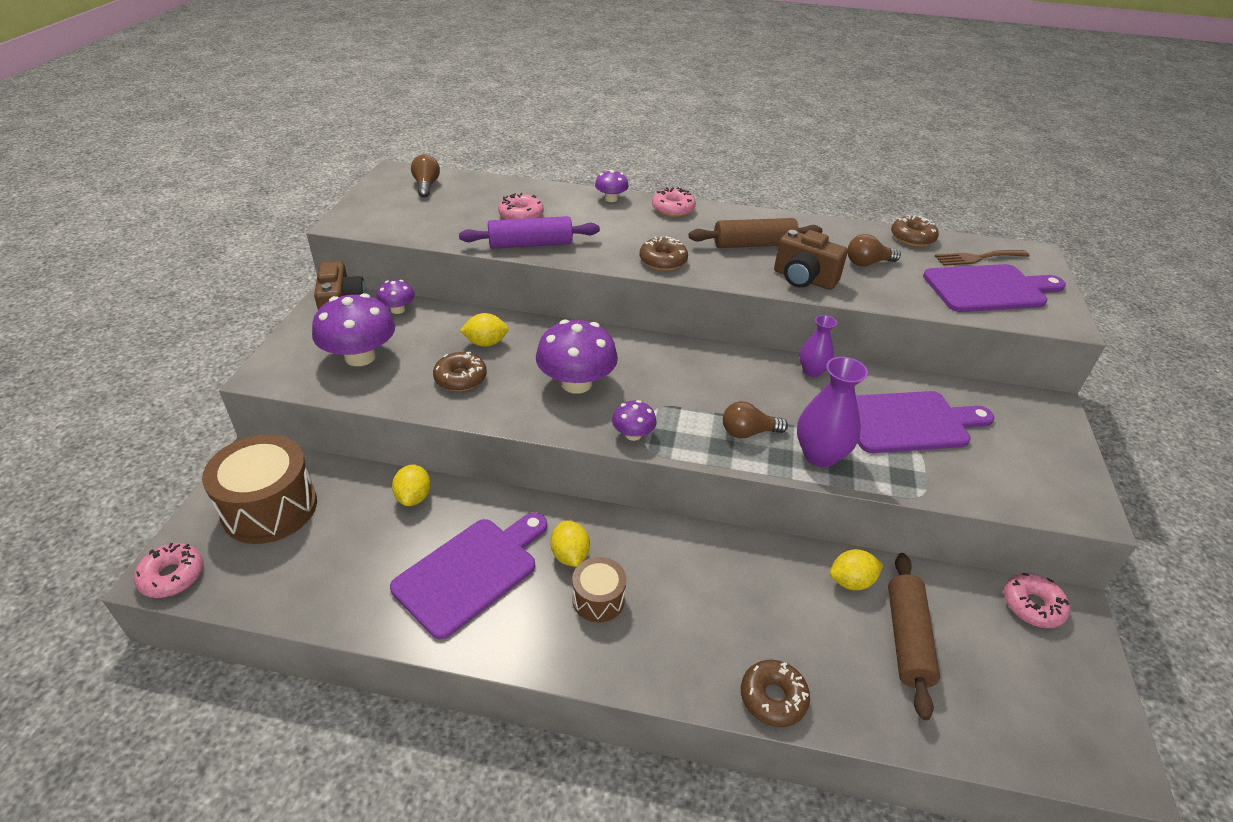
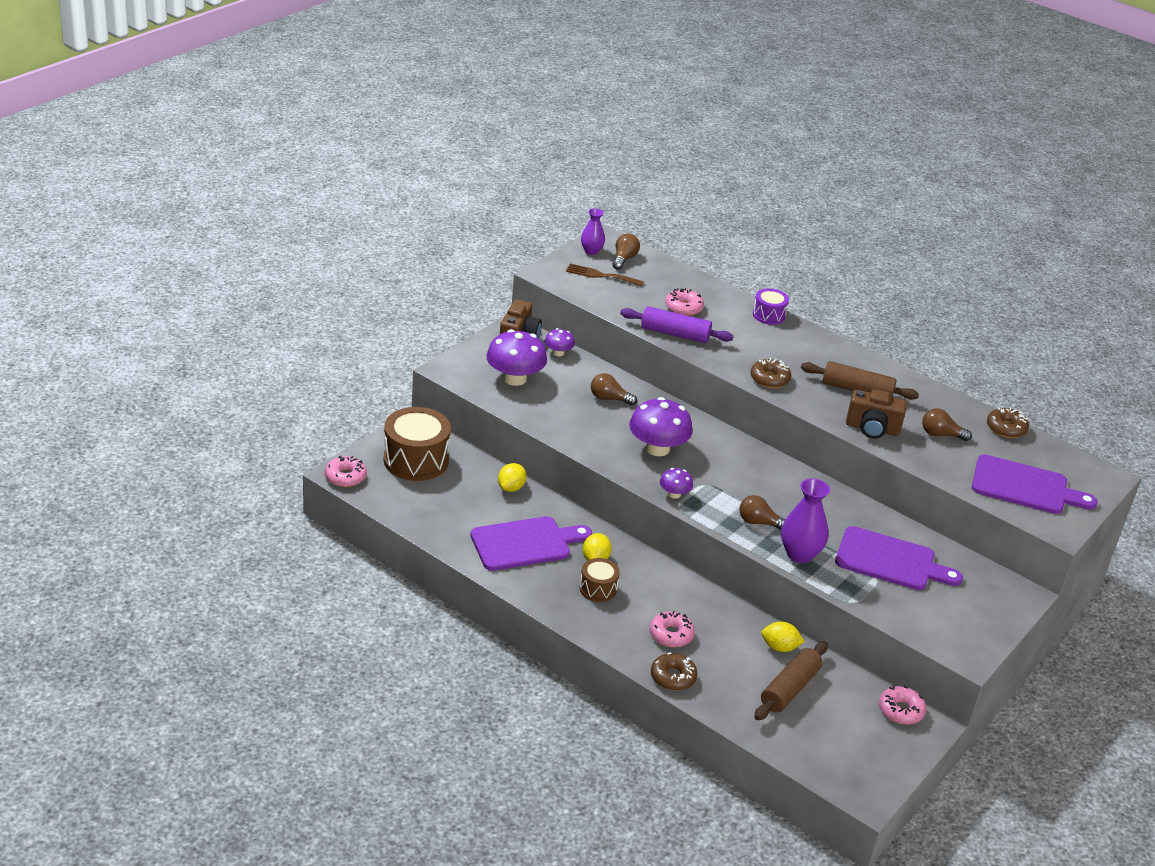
camera: 25 degrees right, 5 degrees down
(460, 378) = (577, 417): brown donut -> none
(486, 343) = (609, 399): yellow lemon -> brown light bulb
(611, 199) = (769, 315): purple mushroom -> purple drum
(673, 209) = (814, 340): pink donut -> pink donut (671, 635)
(803, 279) = (872, 428): brown camera -> brown camera turned 45 degrees counterclockwise
(812, 371) = (847, 503): purple vase -> purple vase (591, 251)
(977, 258) = (1046, 462): brown fork -> brown fork (600, 275)

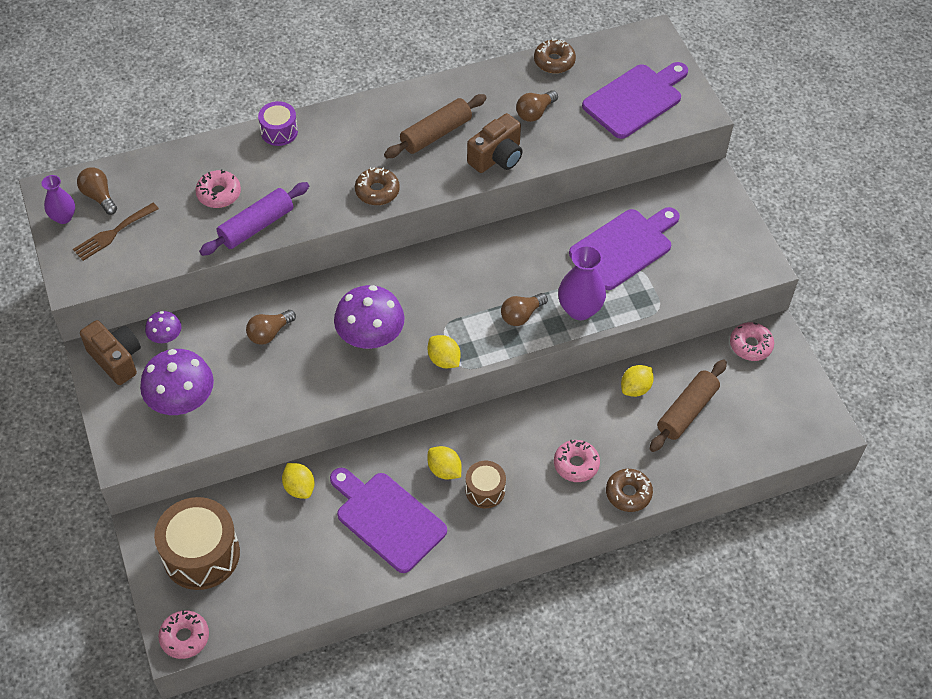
camera: 55 degrees left, 20 degrees up
(525, 543) = (387, 519): purple cutting board -> purple cutting board turned 60 degrees counterclockwise
(674, 494) = (444, 360): purple mushroom -> yellow lemon
(789, 689) = (686, 411): brown rolling pin -> brown rolling pin turned 60 degrees clockwise

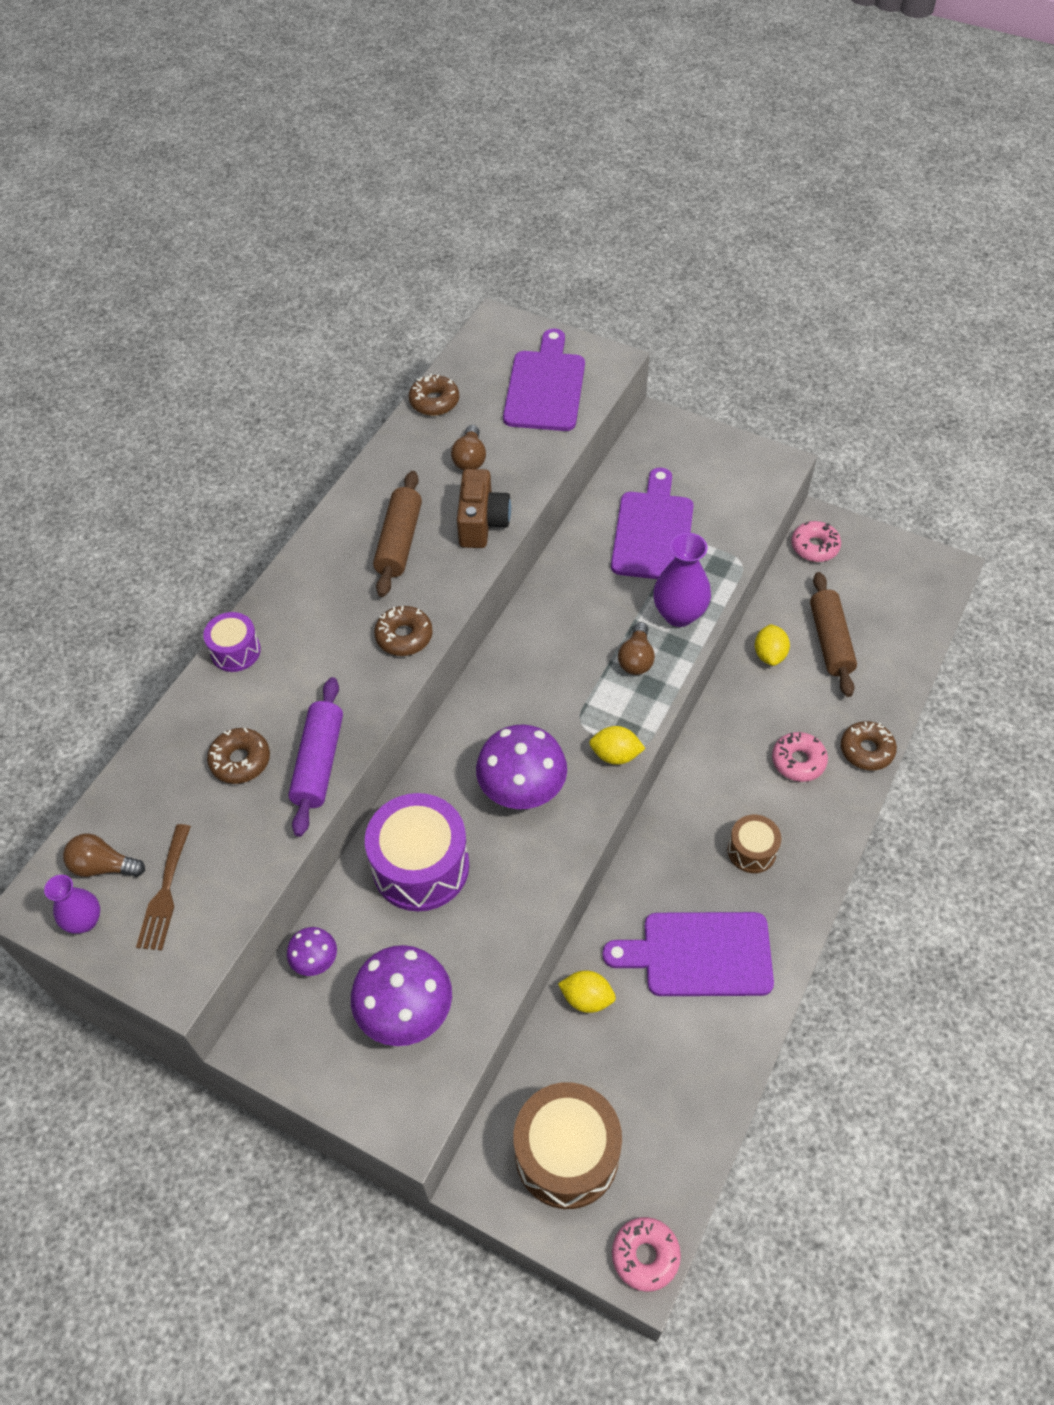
camera: 40 degrees left, 0 degrees up
(116, 359) = (286, 1029): brown camera -> none
(219, 194) = (240, 760): pink donut -> brown donut
(269, 333) = (421, 866): brown light bulb -> purple drum
(444, 470) = (697, 863): yellow lemon -> none

